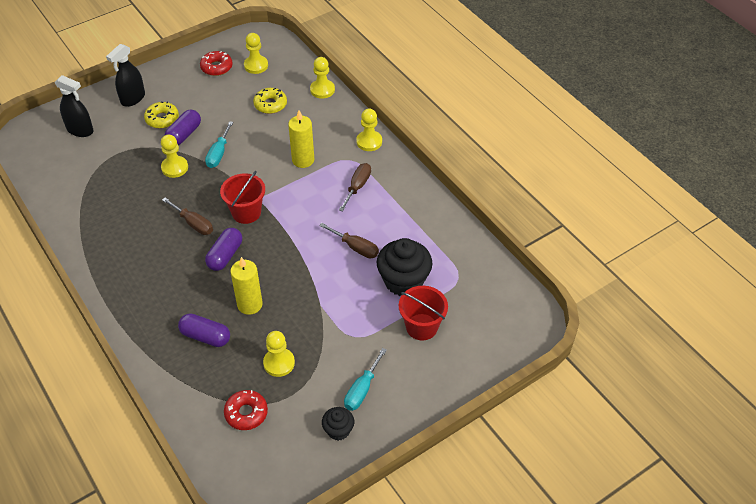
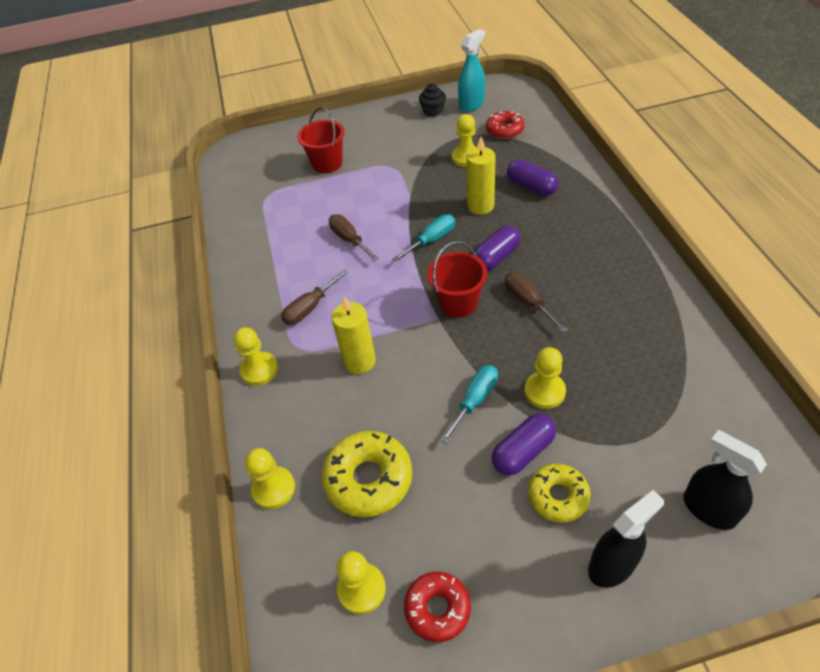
camera: 155 degrees left, 0 degrees up
(270, 104) = (368, 479): yellow donut -> yellow donut, size x1.54
(295, 451) = (471, 104): none -> turquoise spray bottle
(362, 390) = (402, 131): turquoise screwdriver -> turquoise screwdriver (431, 240)
(403, 281) = (320, 201): black cupcake -> none

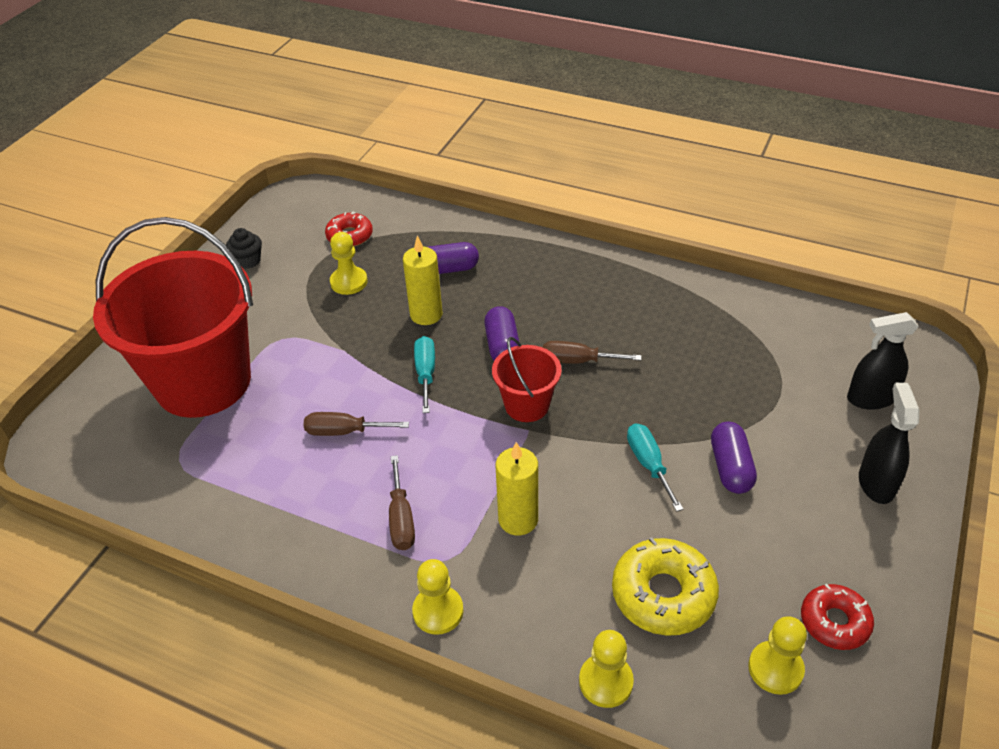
camera: 55 degrees left, 5 degrees down
(327, 163) = (203, 382): red bucket -> red bucket, size x2.20
(471, 104) = (281, 231): turquoise spray bottle -> none
(544, 391) = (683, 414): yellow pawn -> none
(558, 496) = (791, 474): yellow donut -> none

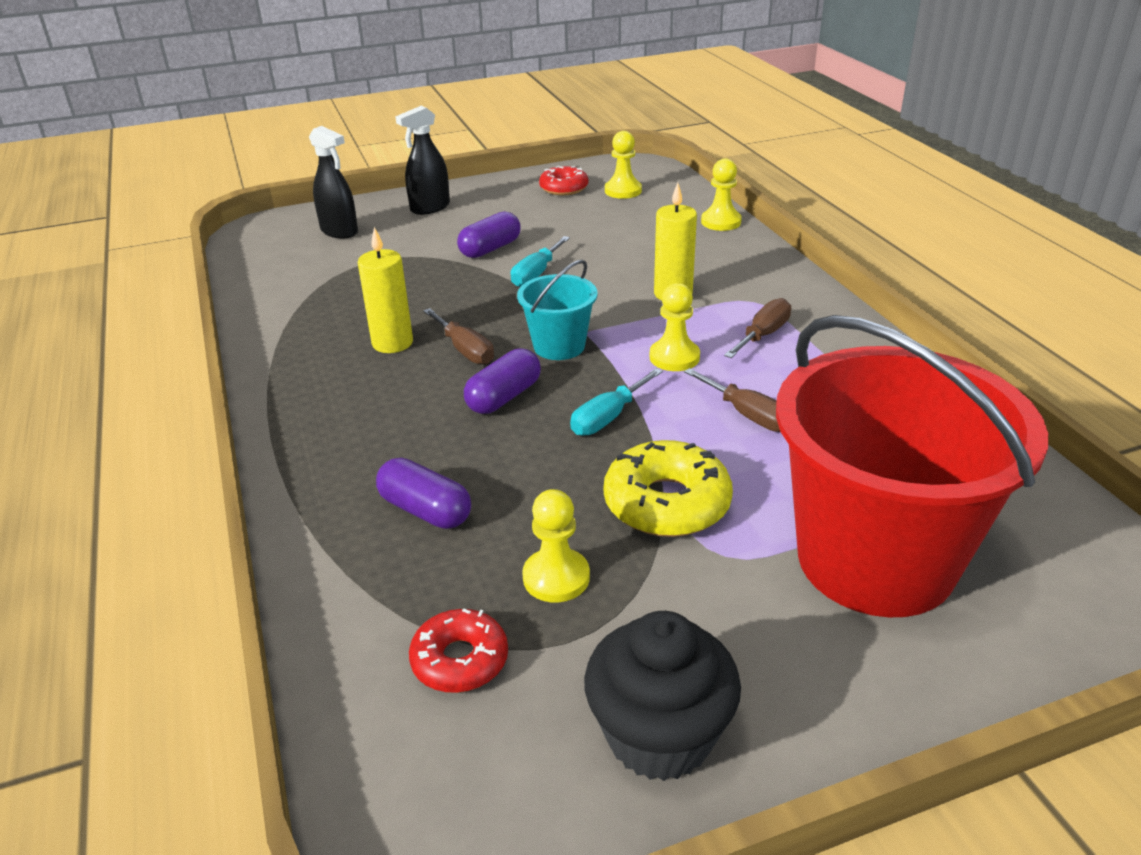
camera: 135 degrees left, 10 degrees down
(248, 261) = (659, 735): black cupcake -> black cupcake, size x1.90
(426, 314) = (526, 472): yellow candle -> yellow candle (392, 343)
(438, 611) = (791, 283): yellow pawn -> yellow pawn (674, 357)
(527, 405) = (559, 346): red bucket -> turquoise bucket
(663, 594) = (634, 230): yellow donut -> yellow donut (667, 503)

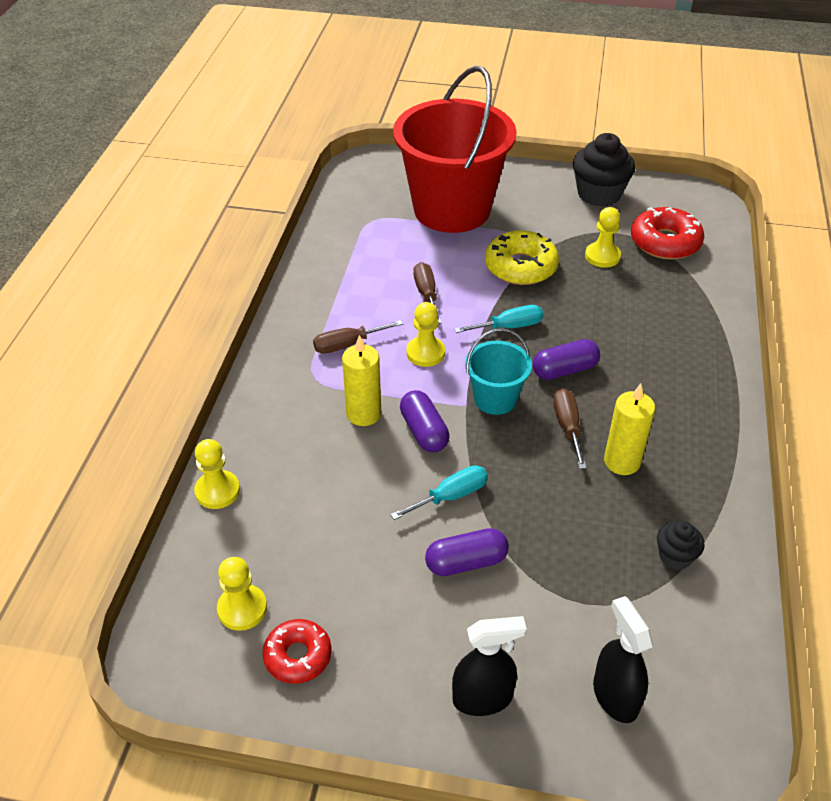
camera: 150 degrees left, 10 degrees up
(315, 301) = (675, 556): none -> black cupcake
(425, 510) = (653, 313): purple capsule -> purple capsule (424, 431)
(460, 660) = (665, 242): red donut -> red donut, size x1.54

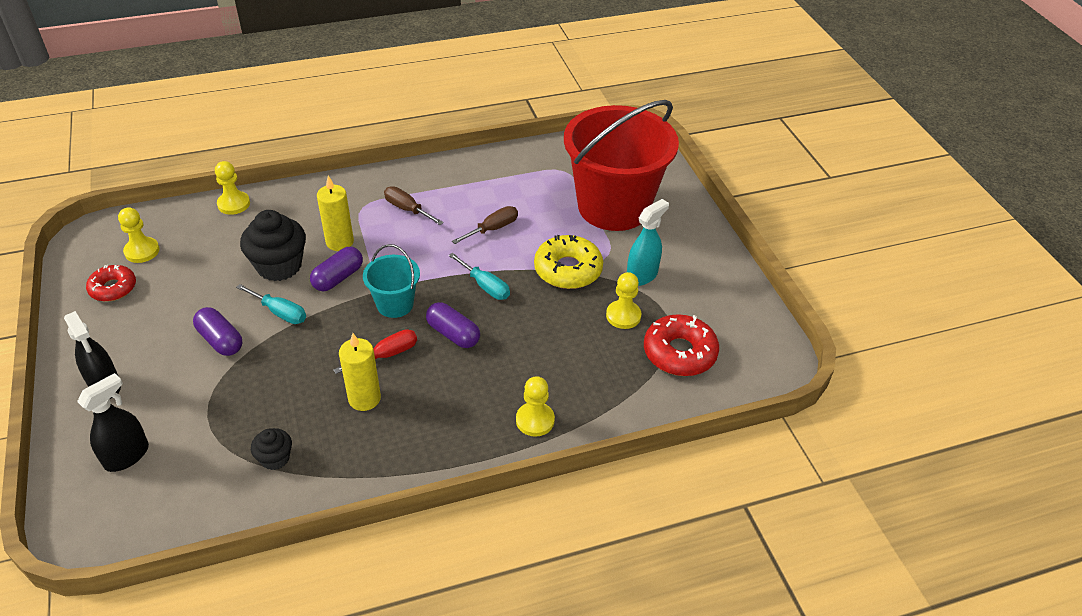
camera: 60 degrees right, 0 degrees up
(425, 353) = (424, 251): yellow pawn -> yellow pawn (535, 420)
(557, 227) = (642, 275): none -> turquoise spray bottle
(567, 427) = (387, 355): brown screwdriver -> red screwdriver
(599, 194) = (717, 288): black cupcake -> black cupcake (279, 266)

